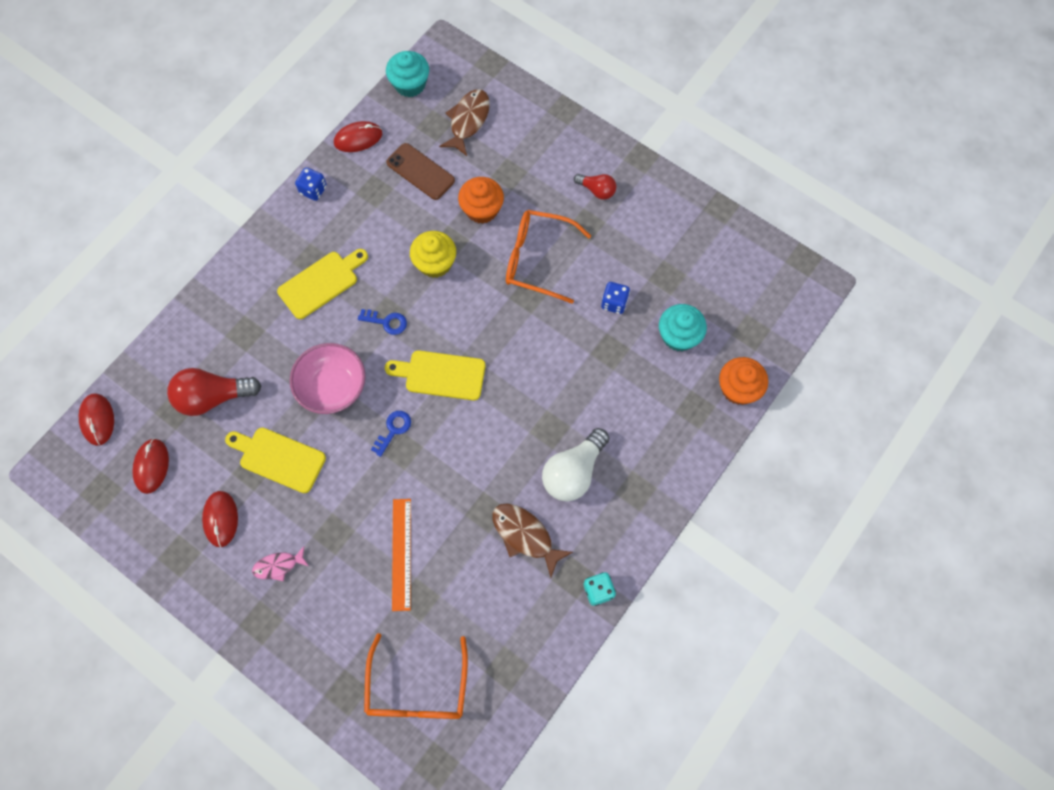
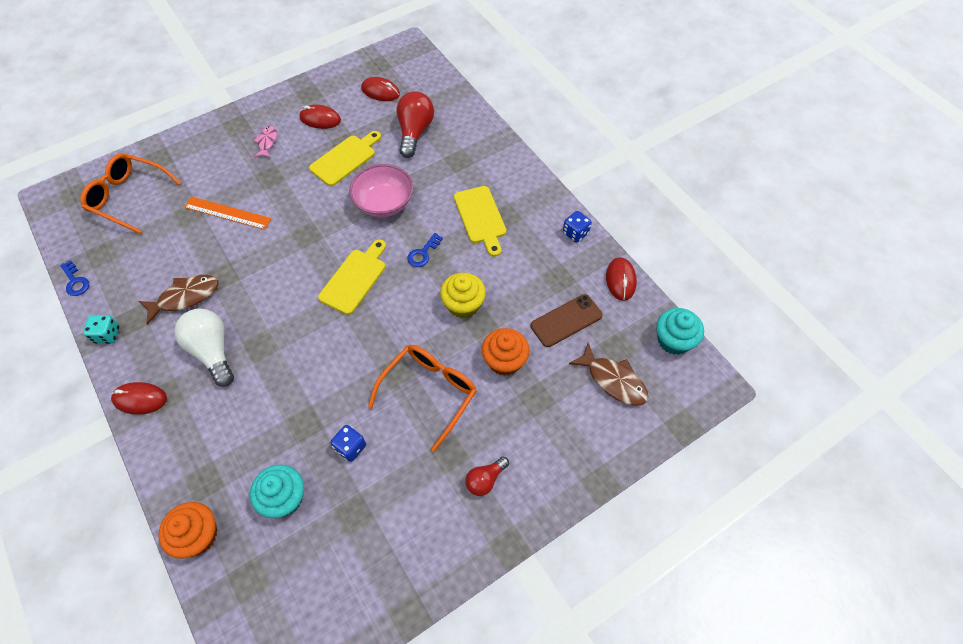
camera: 110 degrees right, 10 degrees down
(97, 420) = (430, 71): red mouse -> red mouse (140, 399)
(393, 430) = (326, 233): blue key -> blue key (75, 281)

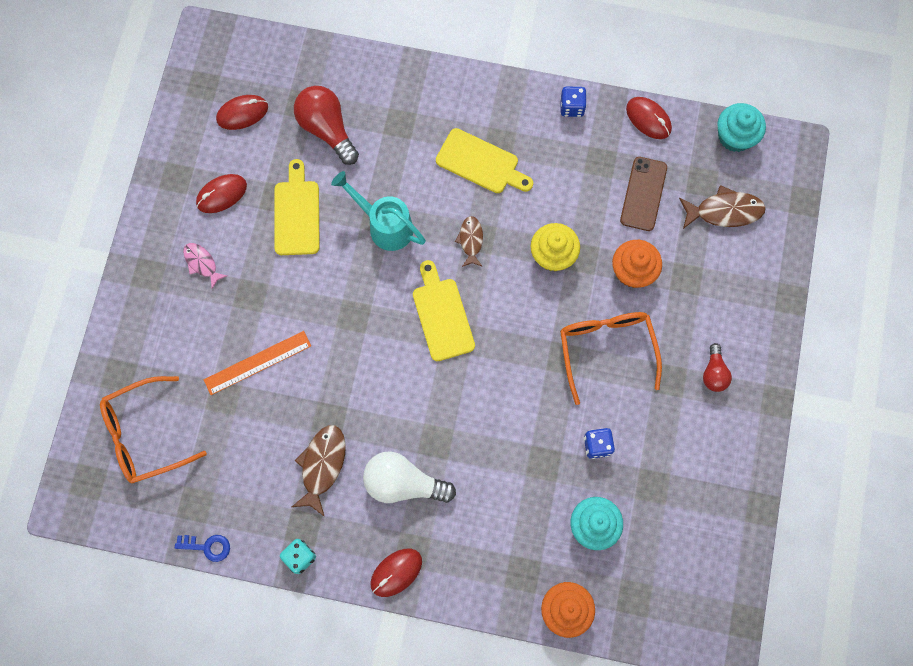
camera: 45 degrees left, 15 degrees up
(384, 203) = (384, 225): pink bowl -> turquoise watering can
(423, 253) = (470, 240): blue key -> brown fish

